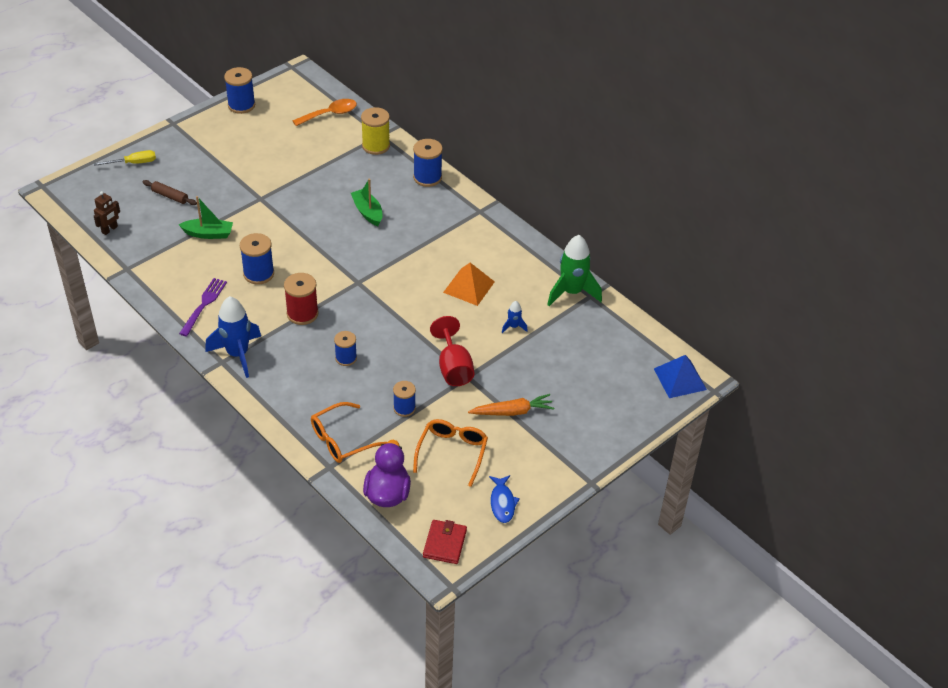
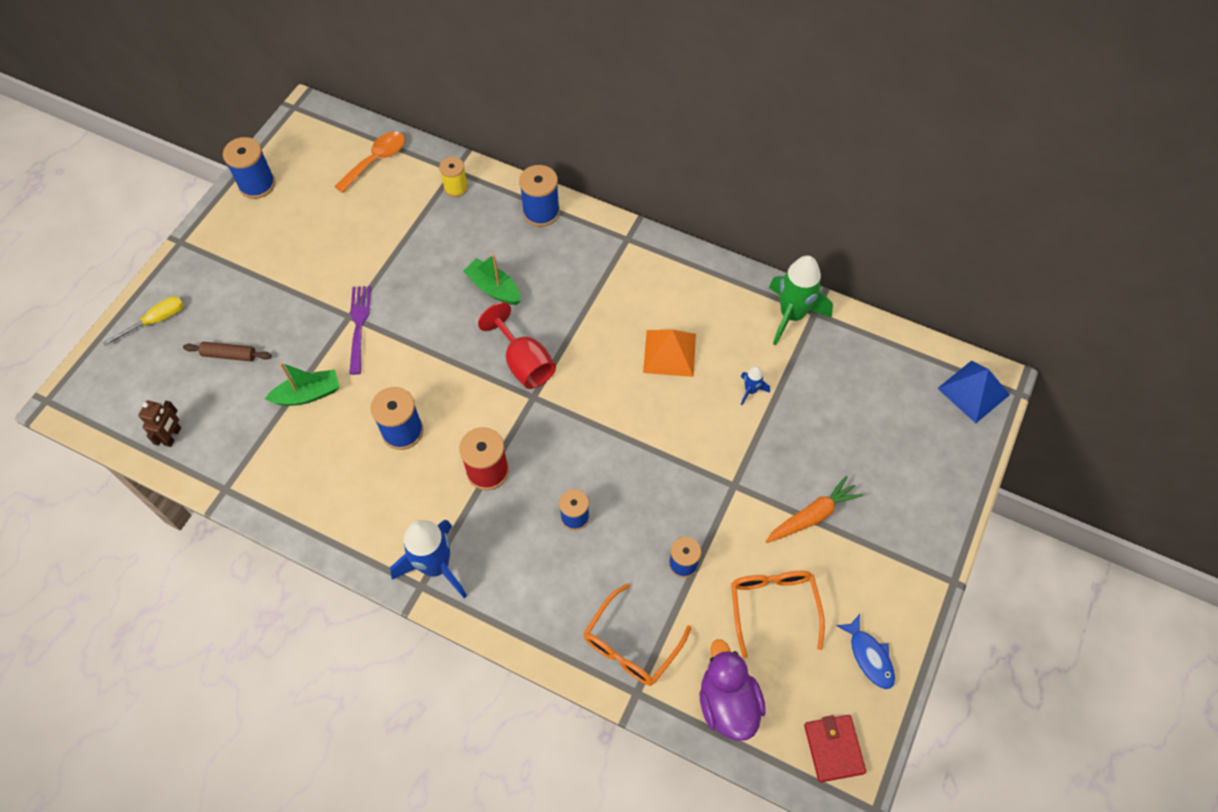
camera: 20 degrees left, 15 degrees up
(203, 305) = (355, 507): purple fork -> purple fork (359, 326)
(376, 146) = (456, 188): yellow spool -> yellow spool, size x0.66
(453, 368) = (711, 479): red goblet -> red goblet (524, 363)

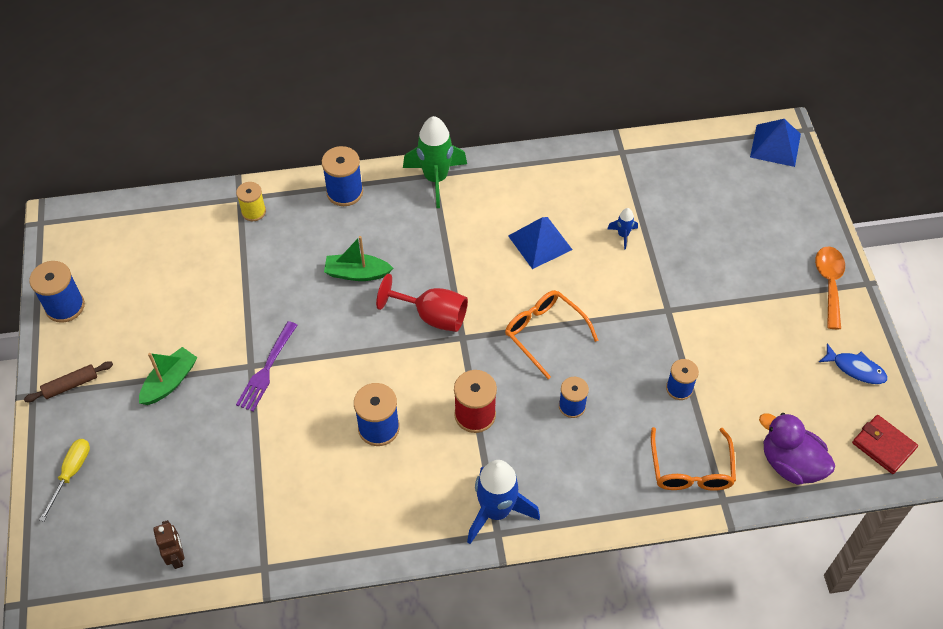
camera: 35 degrees left, 5 degrees down
(229, 355) = (169, 460): brown rolling pin -> brown rolling pin (70, 385)
(308, 394) = (270, 449): green boat -> green boat (170, 382)
(359, 326) = (267, 368): purple fork -> purple fork turned 120 degrees counterclockwise
(376, 160) = (161, 227): orange spoon -> orange spoon (829, 283)
(669, 353) = (540, 242): orange pyramid -> blue pyramid
(773, 606) = (766, 377): orange glasses -> orange glasses (544, 333)
(792, 315) = (607, 163): green rocket -> green rocket (436, 179)
(812, 515) = (739, 297): orange carrot -> none

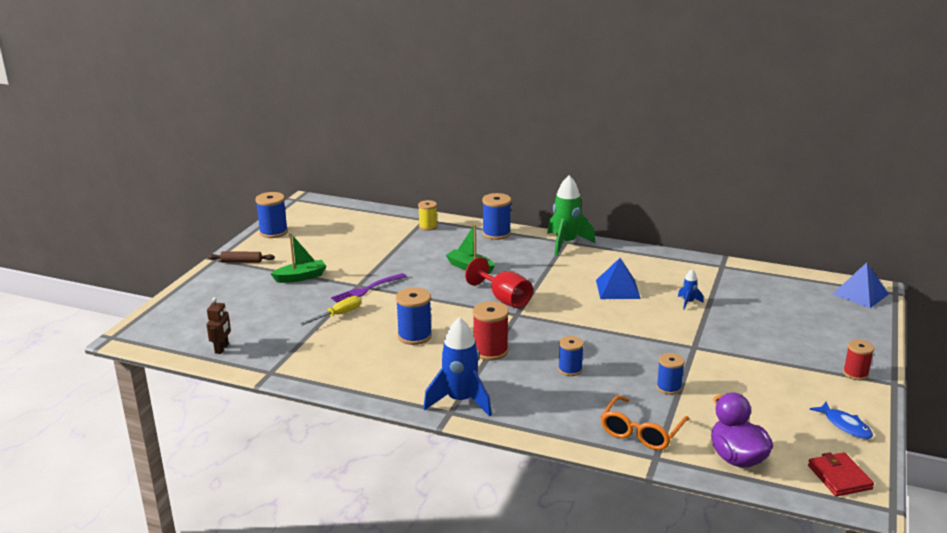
camera: 30 degrees right, 30 degrees down
(71, 473) = (201, 295): yellow screwdriver -> yellow screwdriver (338, 315)
(544, 333) = (581, 330): orange glasses -> none
(829, 283) = (855, 373): orange spoon -> red spool

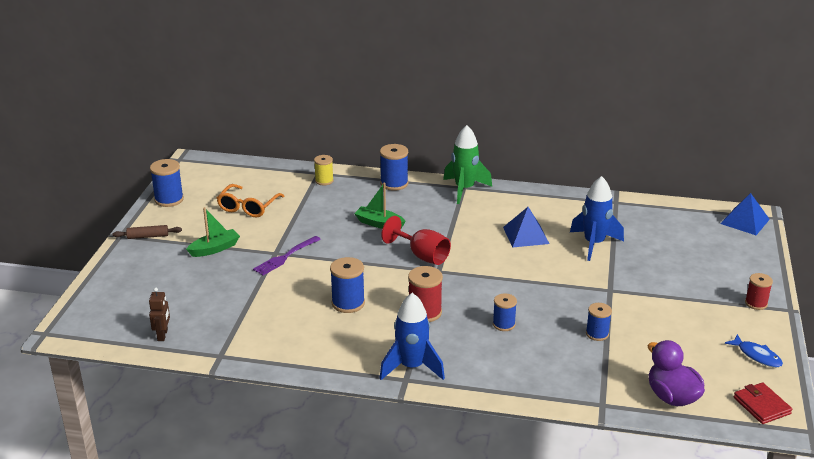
camera: 10 degrees left, 5 degrees up
(338, 315) = (266, 287): yellow screwdriver -> none
(641, 432) = (583, 381): orange glasses -> orange glasses (248, 207)
(688, 302) = (594, 244): blue rocket -> blue rocket, size x2.17

